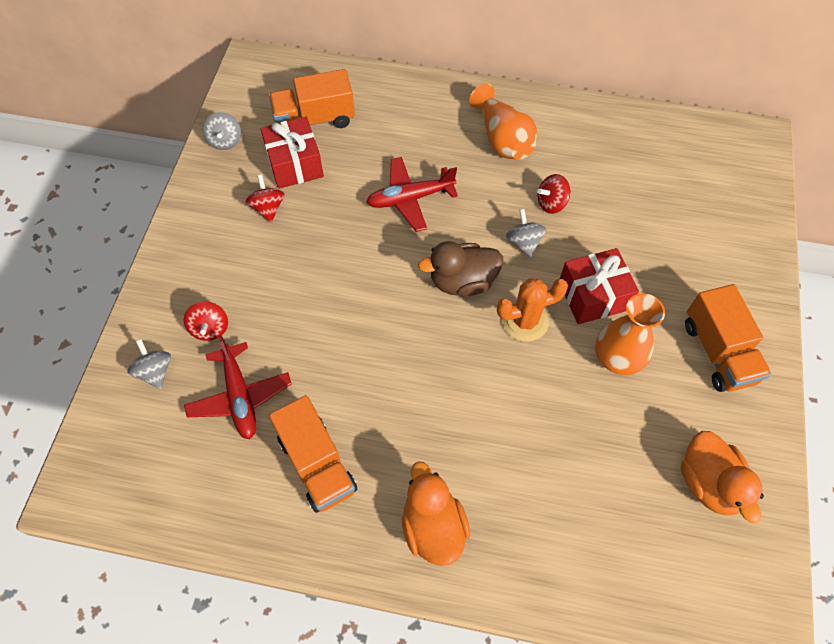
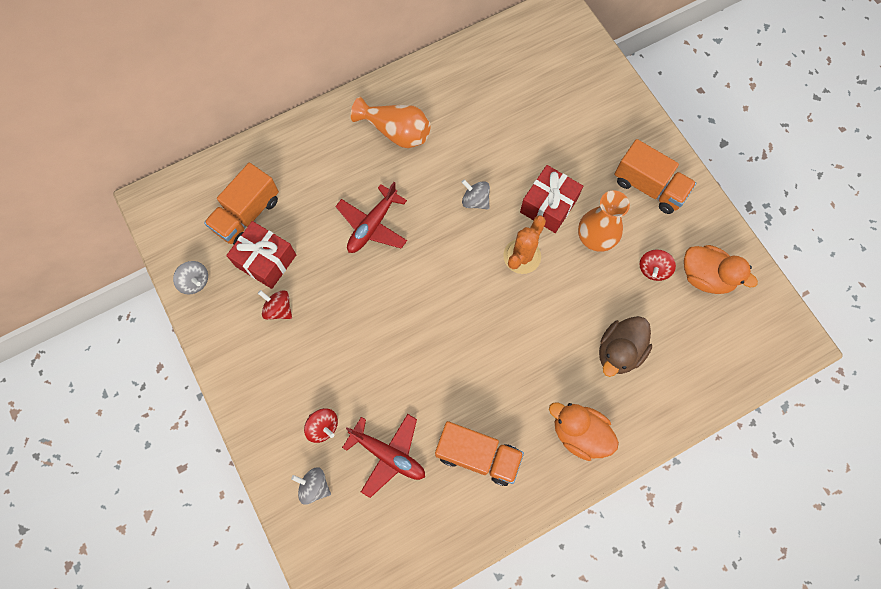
camera: 40 degrees left, 10 degrees up
(462, 281) = (460, 259): brown duck -> brown duck (619, 351)
(551, 203) = (469, 158): red spinning top -> red spinning top (653, 269)

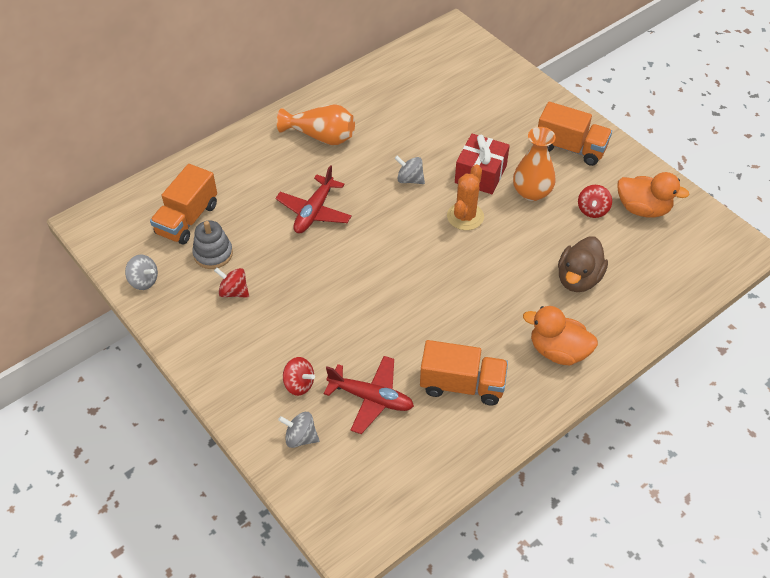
camera: 10 degrees left, 20 degrees down
(266, 260) = (213, 254): red gift -> grey stacking toy

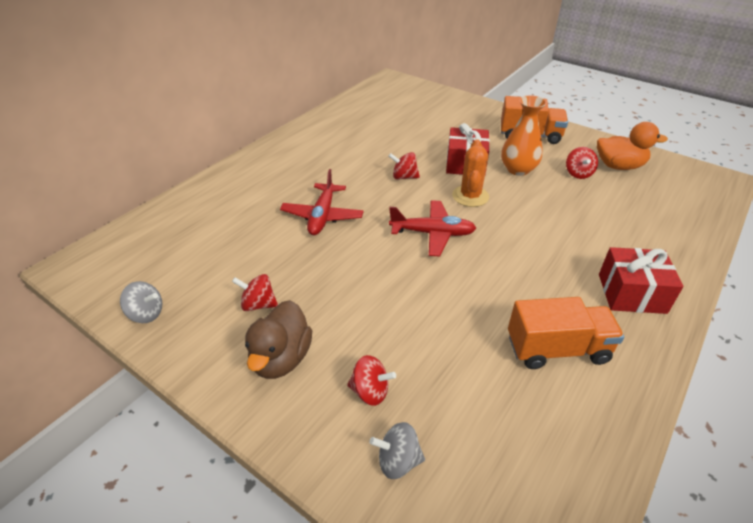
camera: 15 degrees left, 10 degrees down
(187, 219) = (188, 245): orange truck -> none
(213, 254) = (224, 271): grey stacking toy -> none
(321, 136) = (307, 159): orange vase -> none
(371, 398) = (464, 388): red plane -> red plane (432, 233)
(409, 179) = (404, 177): grey spinning top -> red spinning top
(558, 351) = (631, 293): orange duck -> red gift
(578, 279) = (604, 227): brown duck -> brown duck (281, 358)

